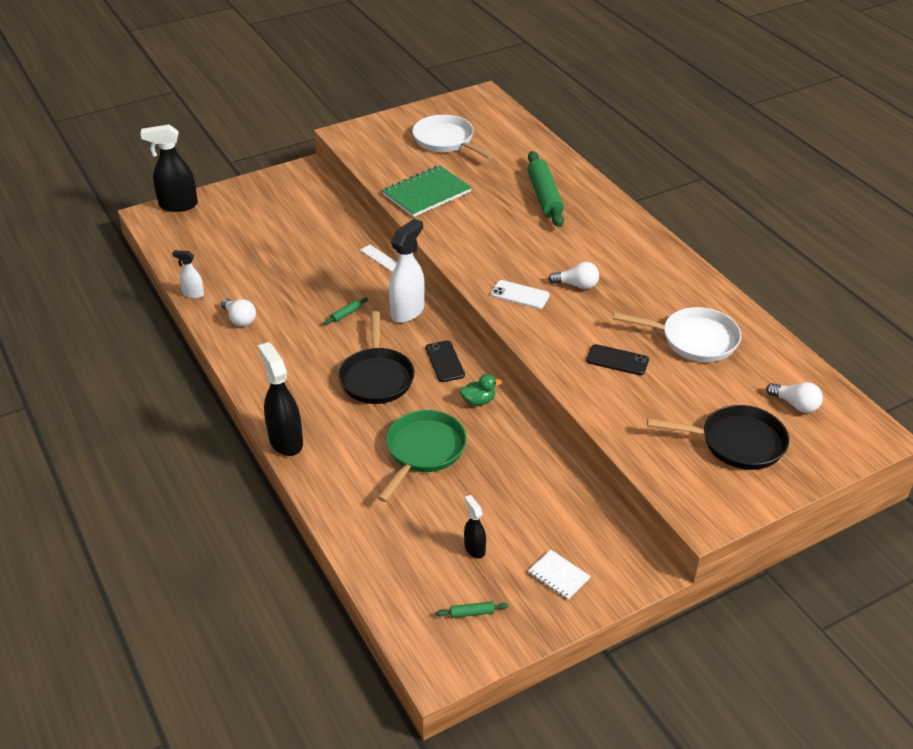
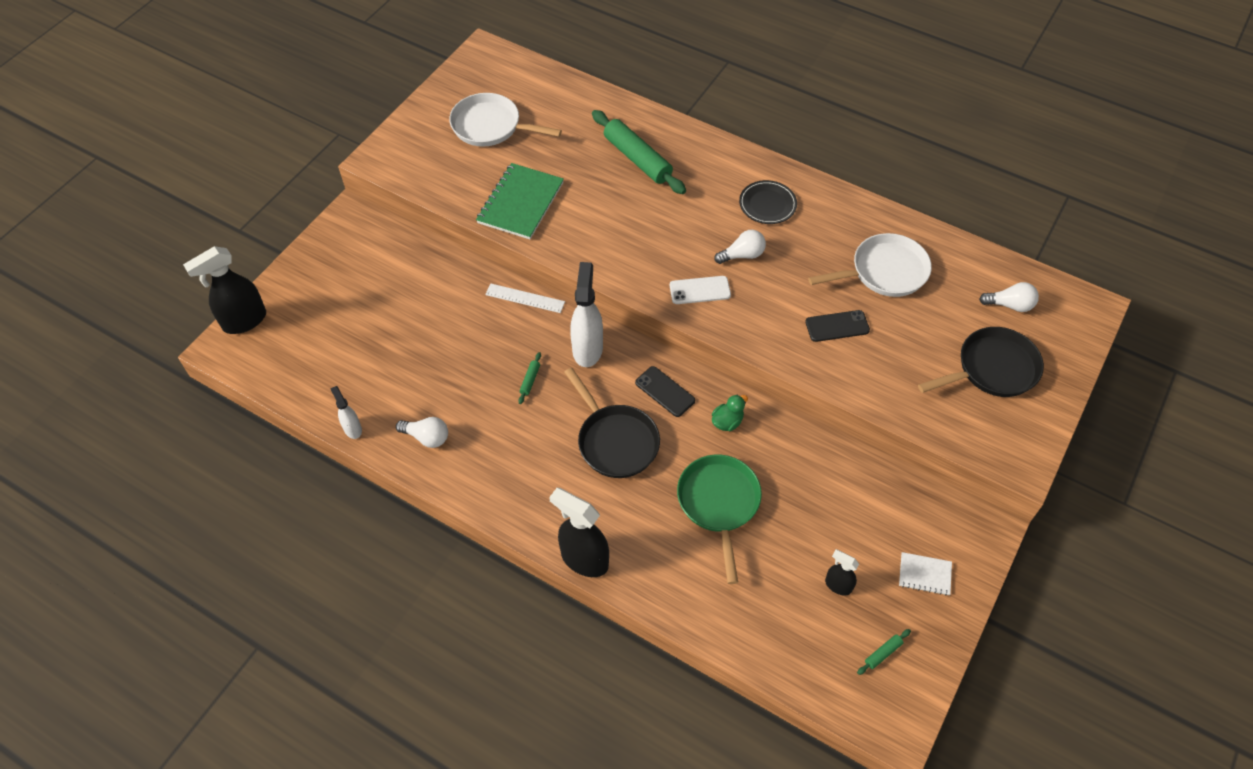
camera: 30 degrees left, 15 degrees up
(193, 294) = (352, 429): white spray bottle -> white spray bottle turned 75 degrees clockwise
(629, 260) = (767, 204): none -> black plate

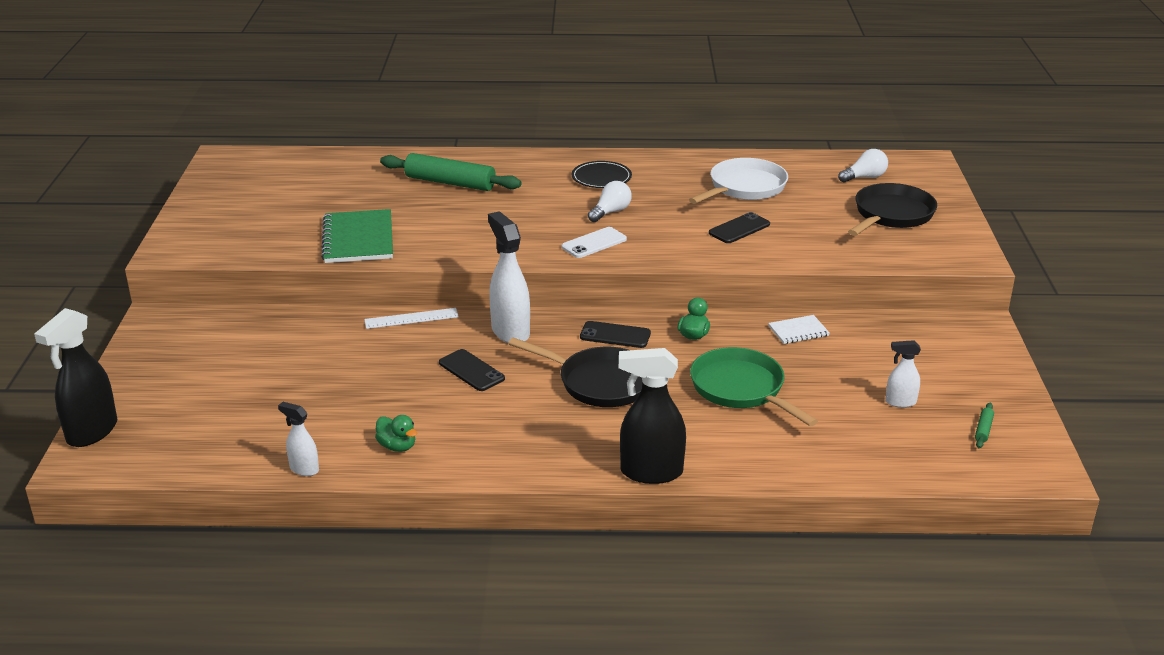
camera: 30 degrees left, 25 degrees down
(427, 437) = (397, 446): white light bulb -> green duck
(490, 126) = (276, 200): white pan -> none
(530, 380) = (471, 371): green rolling pin -> black phone
(838, 585) = (900, 402): black spray bottle -> white spray bottle
(924, 574) = (963, 369): white notebook -> white notebook (798, 331)

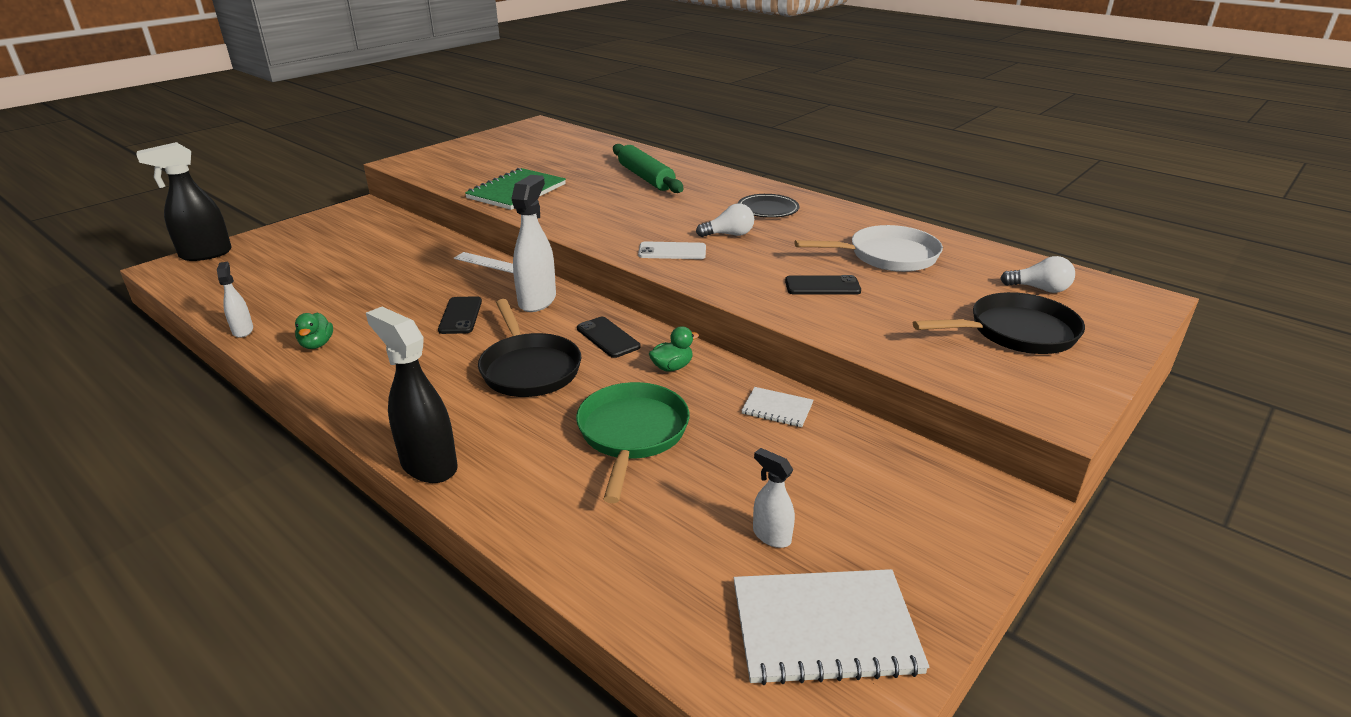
camera: 40 degrees right, 0 degrees up
(983, 430) = (824, 628): green rolling pin -> white notebook

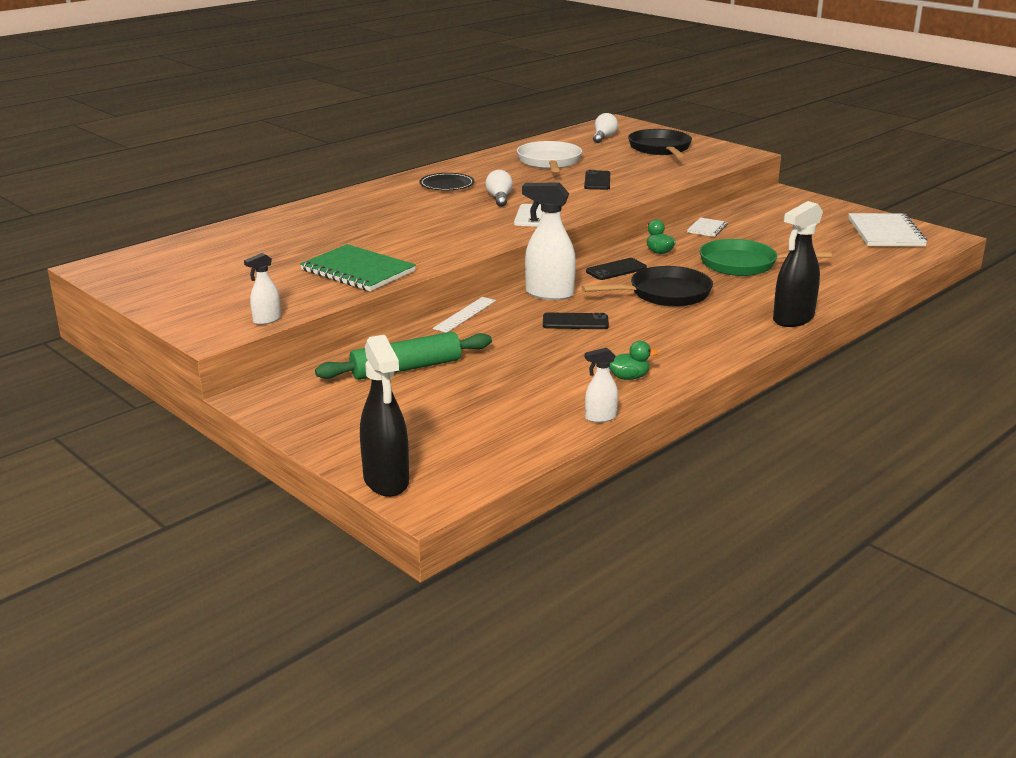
camera: 85 degrees left, 5 degrees down
(645, 178) = (344, 220): green rolling pin -> green rolling pin (406, 368)
(771, 536) = (826, 237): white spray bottle -> white spray bottle (266, 320)

